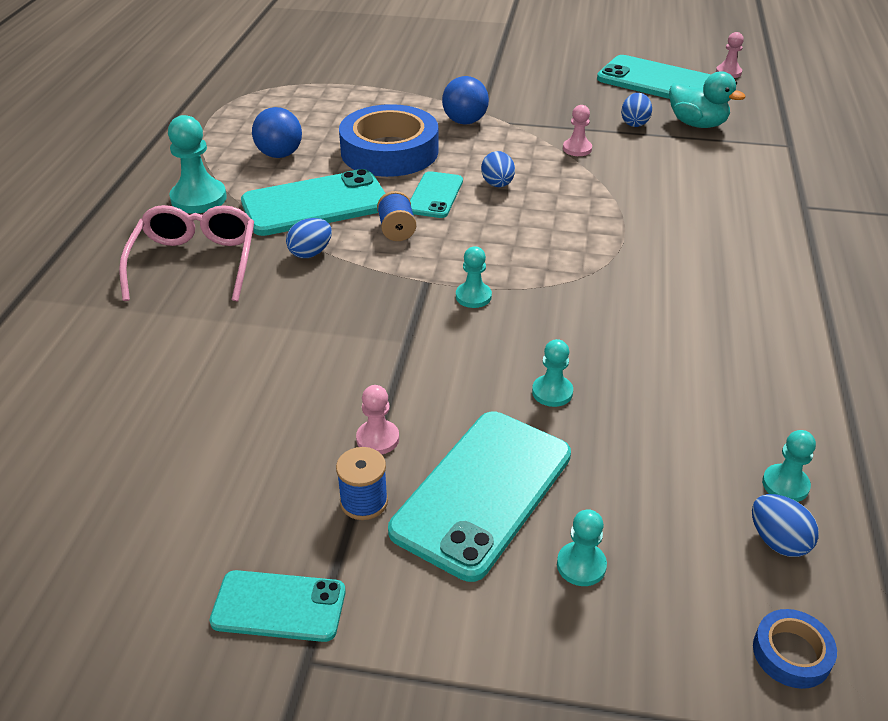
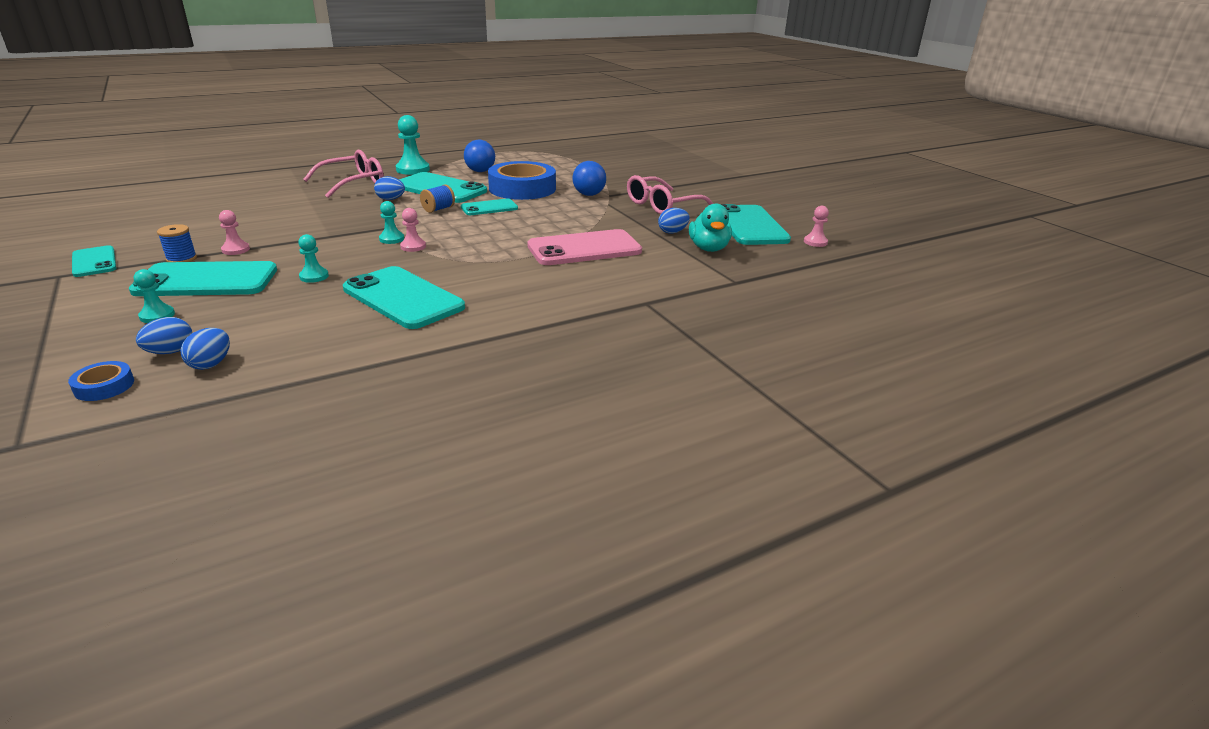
camera: 50 degrees right, 10 degrees down
(497, 184) = (525, 217): blue egg -> blue egg (170, 352)
(549, 97) = (662, 205): none -> pink glasses
(577, 149) = (606, 225): pink pawn -> pink pawn (413, 246)
(634, 186) = (584, 249): none -> pink phone
(680, 344) = (403, 298): none -> turquoise phone
(785, 485) = (272, 356): turquoise pawn -> none

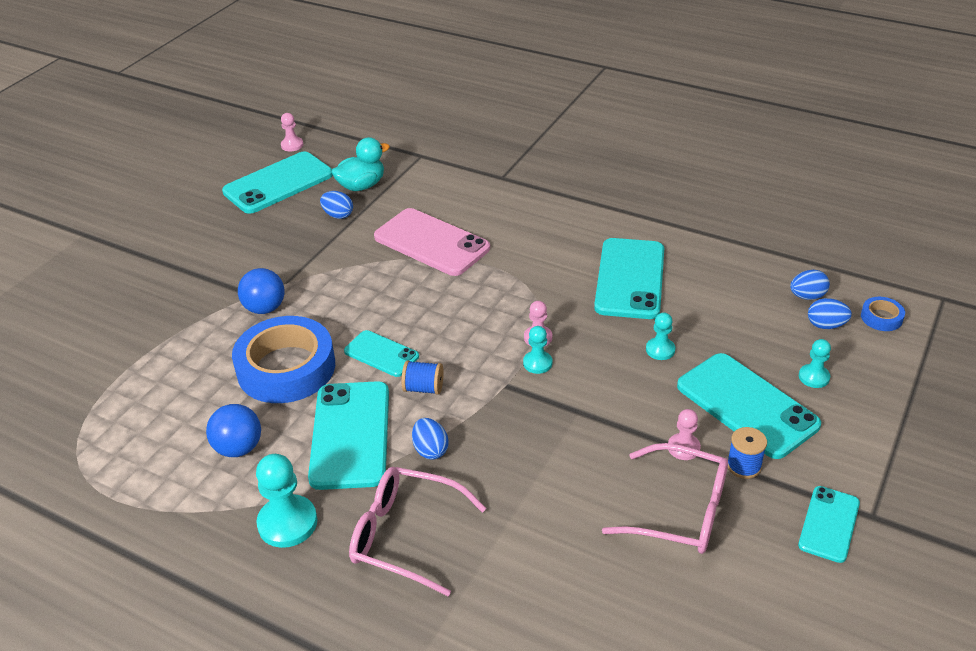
camera: 120 degrees left, 10 degrees up
(662, 205) = (259, 248): pink glasses -> pink glasses (680, 511)

